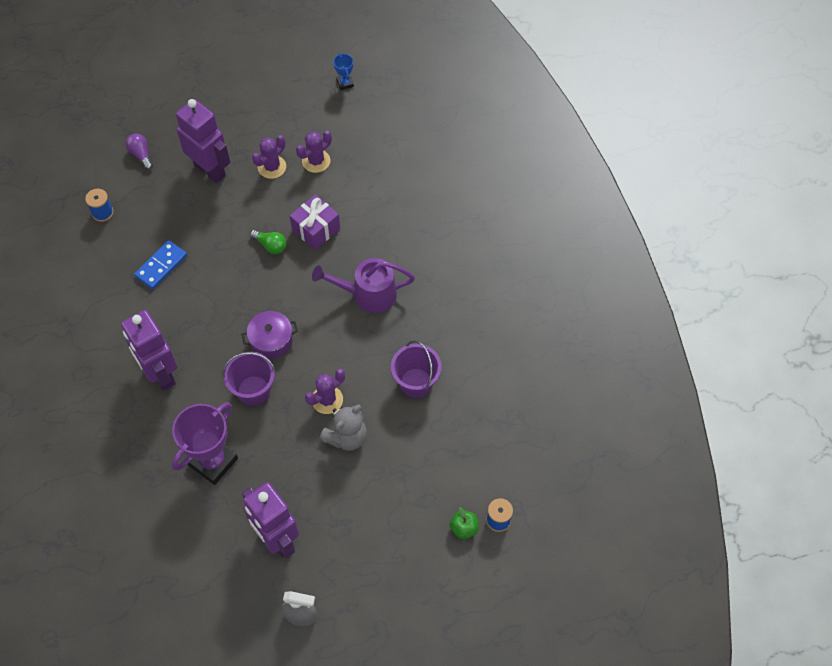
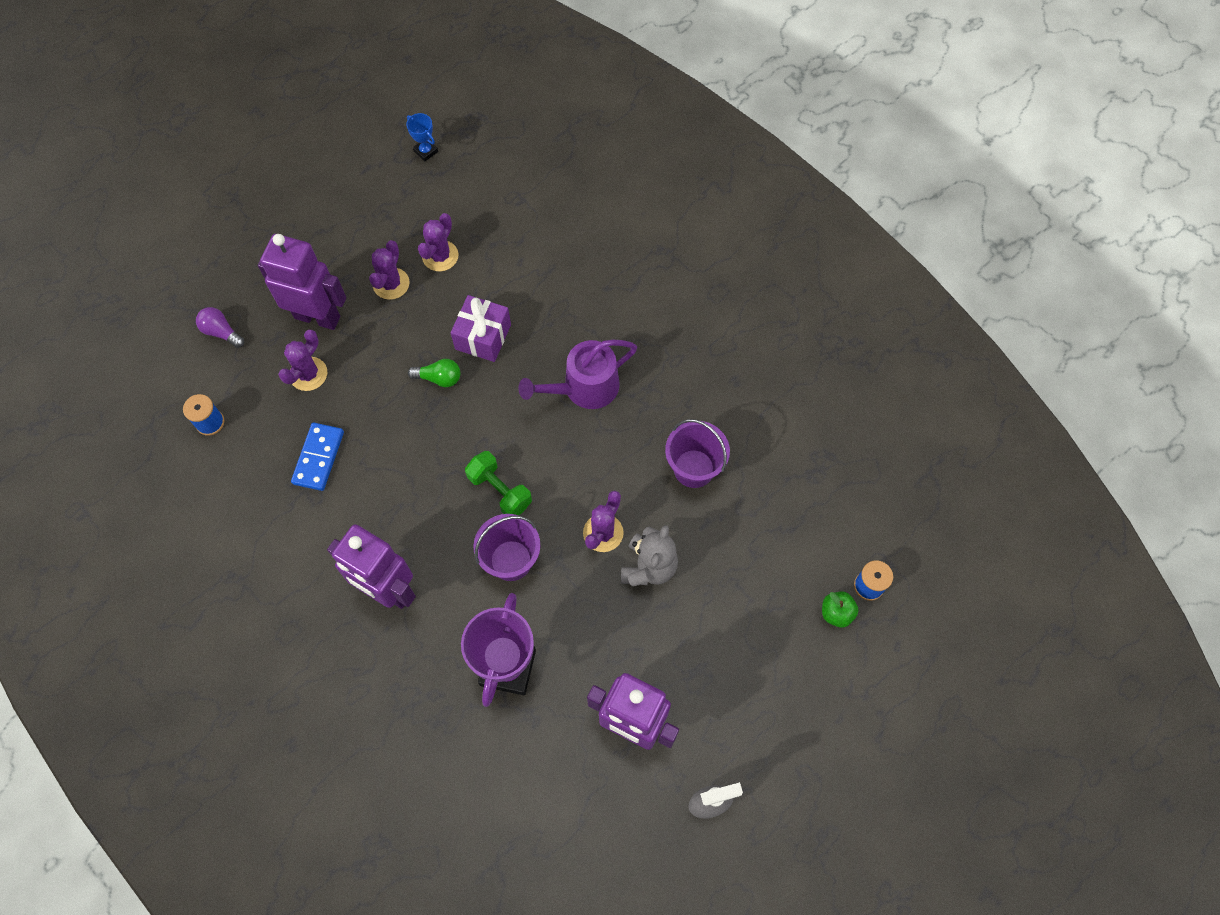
camera: 25 degrees left, 5 degrees up
(184, 206) = (308, 374): none -> purple cactus
(271, 340) = (500, 491): purple pot -> green dumbbell

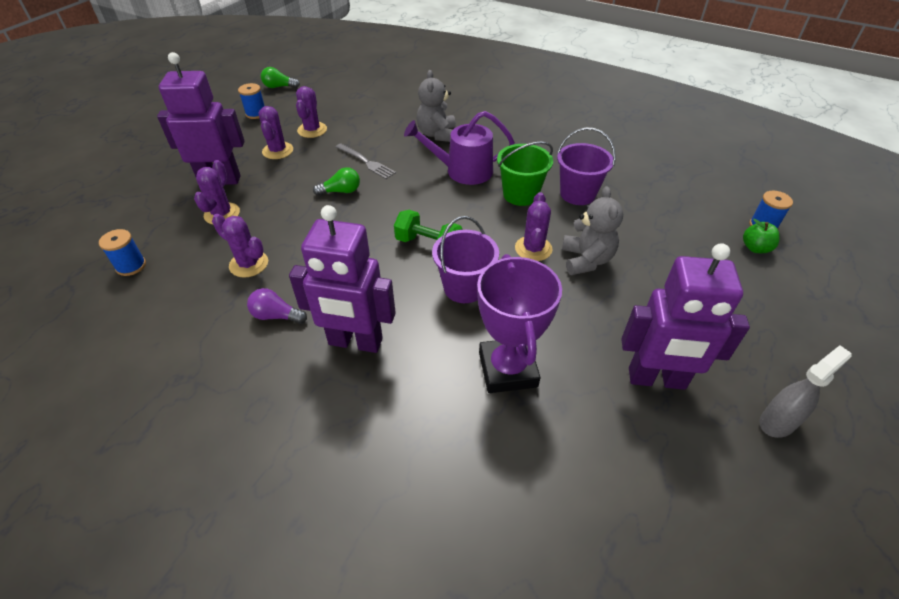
camera: 20 degrees left, 20 degrees down
(221, 332) = (132, 206): purple light bulb -> purple light bulb (276, 316)
(318, 458) = (249, 264): blue domino -> purple cactus
(384, 202) = (256, 113): none -> blue spool
(426, 151) = (279, 87): blue trophy -> green light bulb
(483, 337) = (366, 162): purple gift -> grey fork
(583, 311) = (437, 134): none -> grey teddy bear
(584, 388) = (463, 171): purple watering can -> purple watering can turned 45 degrees clockwise
(630, 448) = (520, 194): none -> green bucket

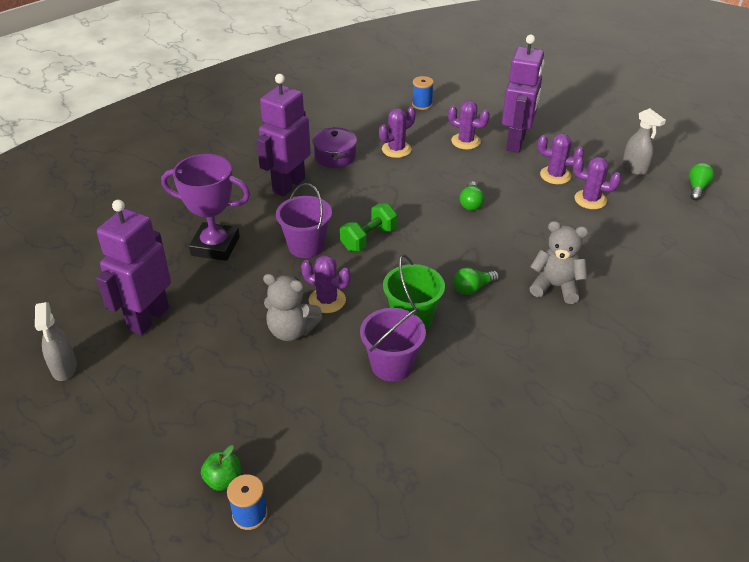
camera: 110 degrees right, 5 degrees down
(256, 113) = (635, 168): blue spool -> grey spray bottle
(276, 316) = (335, 156): purple light bulb -> purple pot
(366, 162) = (515, 225): grey fork -> none
(463, 171) = (473, 288): purple watering can -> green light bulb

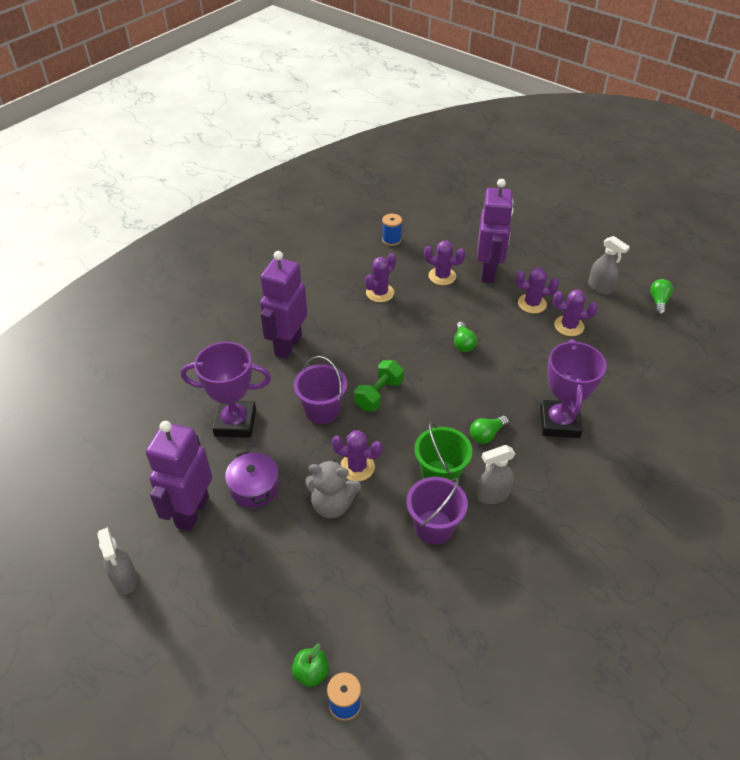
camera: 10 degrees left, 5 degrees up
(335, 156) = (324, 308): purple pot -> purple pot (254, 487)
(463, 344) = (492, 495): none -> grey spray bottle
(555, 286) = (559, 422): grey teddy bear -> purple trophy

